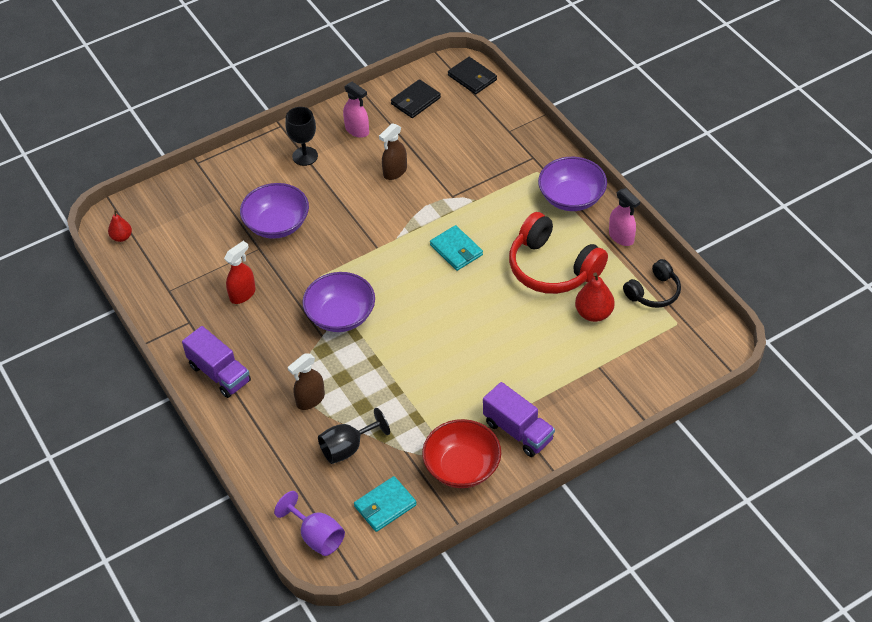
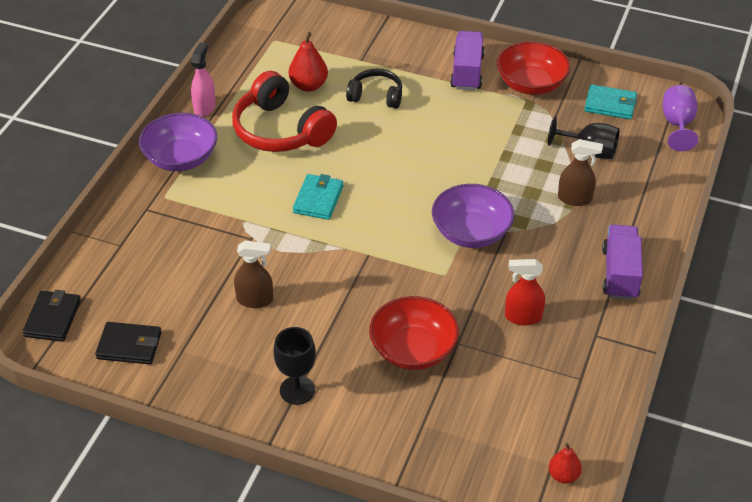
camera: 130 degrees left, 5 degrees down
(277, 224) = (413, 349): purple bowl -> red bowl
(357, 130) = (218, 369): pink spray bottle -> none
(552, 268) = (281, 130): red headphones -> red headphones turned 135 degrees clockwise
(653, 292) = (252, 64): black headphones -> black headphones (376, 96)

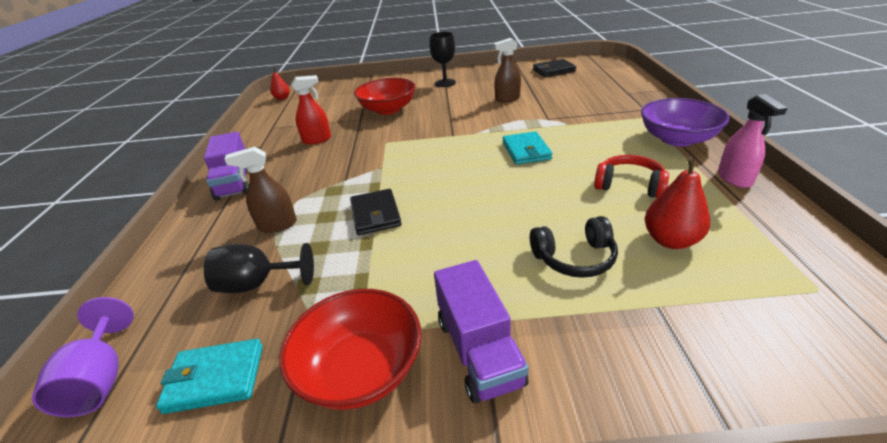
camera: 160 degrees right, 10 degrees down
(52, 318) = (609, 66): black wallet -> black wallet (375, 214)
(281, 130) = (629, 185): red headphones -> red headphones, size x0.58
(471, 232) = (376, 170): purple bowl -> none

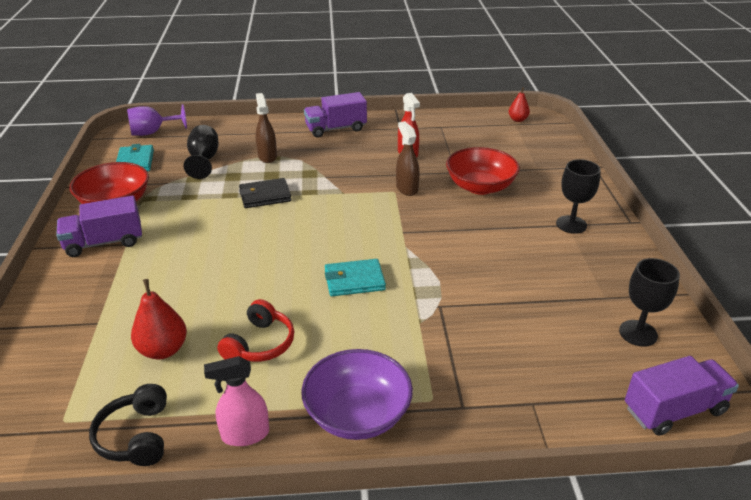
camera: 85 degrees right, 0 degrees up
(507, 99) = (509, 276): brown spray bottle -> brown spray bottle (406, 188)
(553, 70) = (638, 333): black wallet -> black goblet
(574, 258) = (166, 291): black headphones -> black headphones (136, 436)
(610, 66) = (674, 410): none -> purple truck

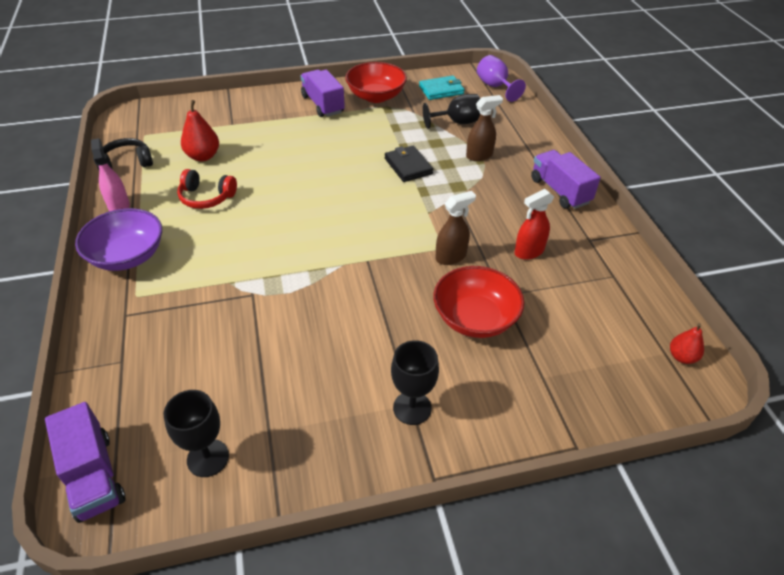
camera: 80 degrees right, 10 degrees up
(354, 280) = (286, 236): turquoise wallet -> none

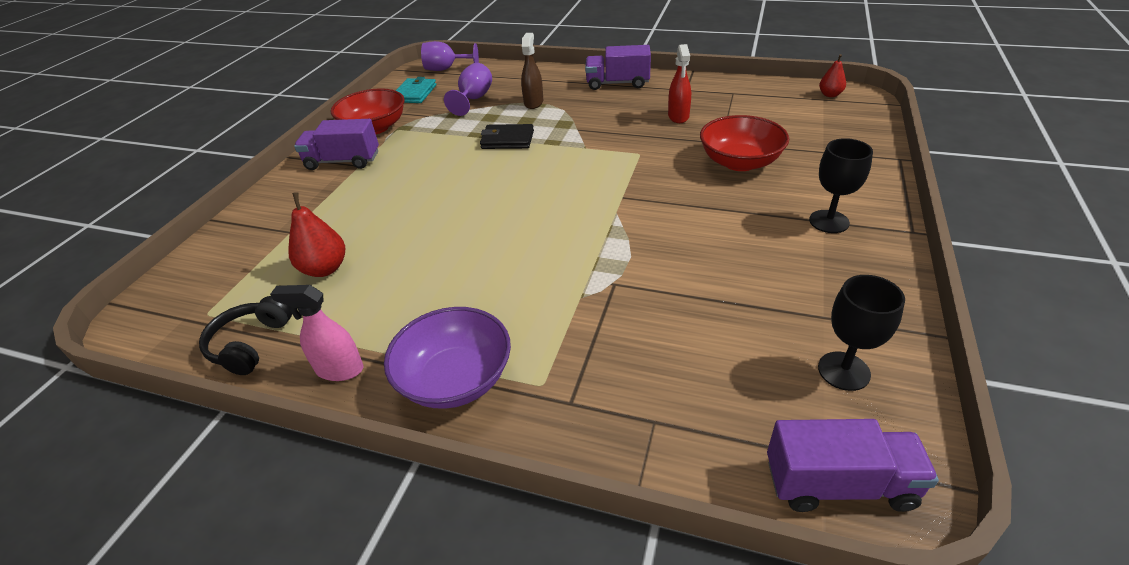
camera: 55 degrees left, 5 degrees down
(206, 197) = (410, 283): red headphones -> none
(451, 257) = (655, 152): brown spray bottle -> none
(457, 122) = (473, 99): black goblet -> purple goblet

